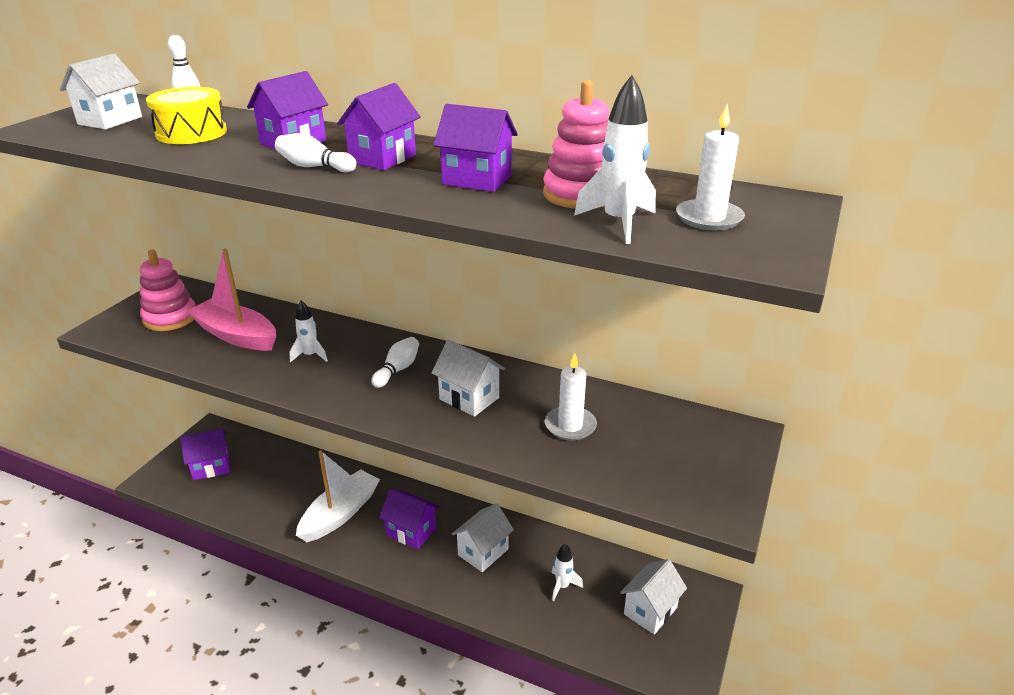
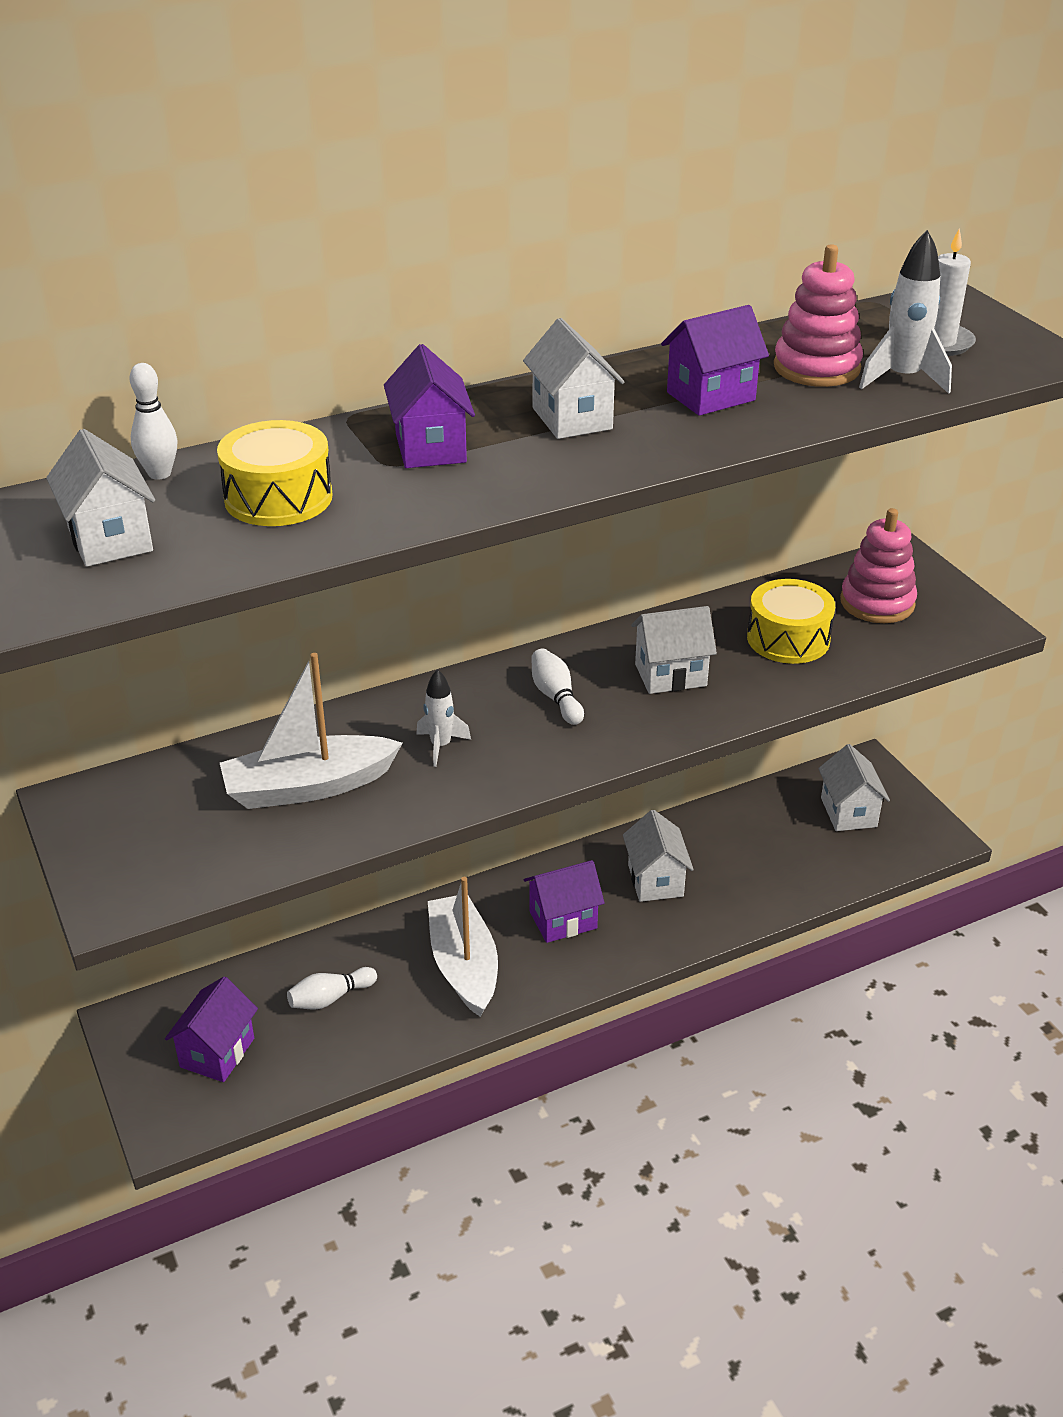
camera: 50 degrees left, 5 degrees up
(170, 318) = (173, 829): pink stacking toy -> pink stacking toy (877, 603)
(236, 335) = (308, 787): pink boat -> white boat
(314, 167) = (542, 460): white bowling pin -> white bowling pin (330, 998)
(382, 158) = (572, 418): purple house -> white house
(562, 586) = (761, 850): white rocket -> none
(570, 426) = (788, 639): white candle -> yellow drum

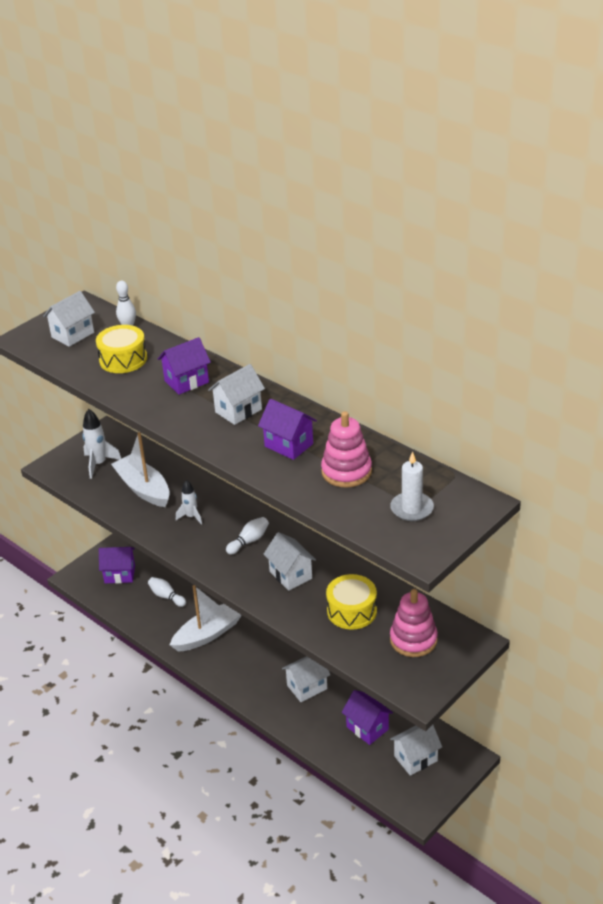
camera: 70 degrees right, 0 degrees up
(563, 920) = (258, 659): purple house -> purple house (367, 728)
(902, 379) = (352, 504): white rocket -> white rocket (99, 464)

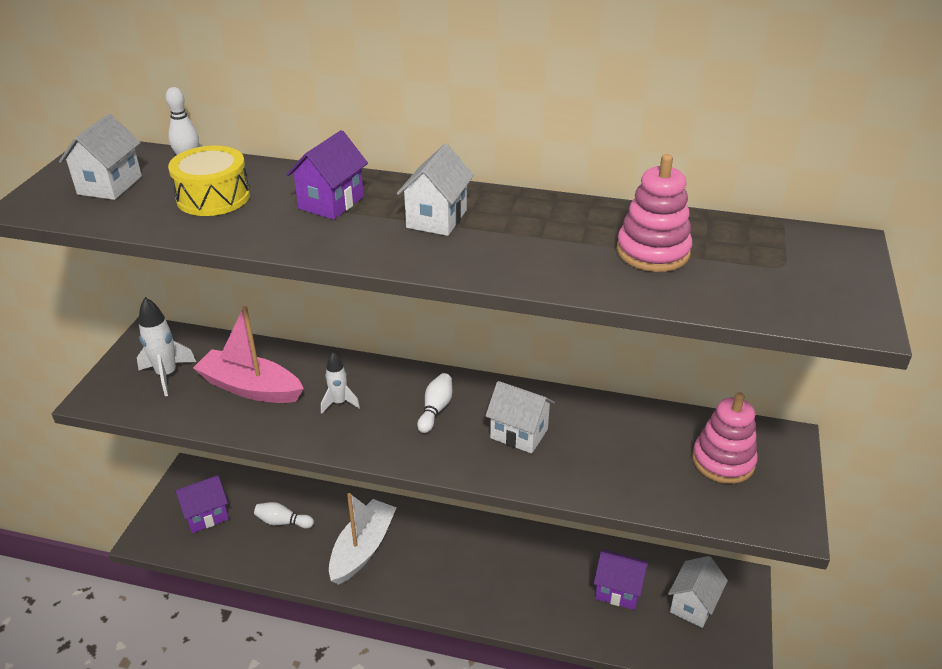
camera: 30 degrees left, 0 degrees up
(143, 489) = (250, 388): white boat -> pink boat
(289, 445) = (545, 241): purple house -> none
(307, 687) = (519, 569): white house -> none
(352, 611) = (626, 452): yellow drum -> none
(412, 508) = (781, 272): white candle -> none

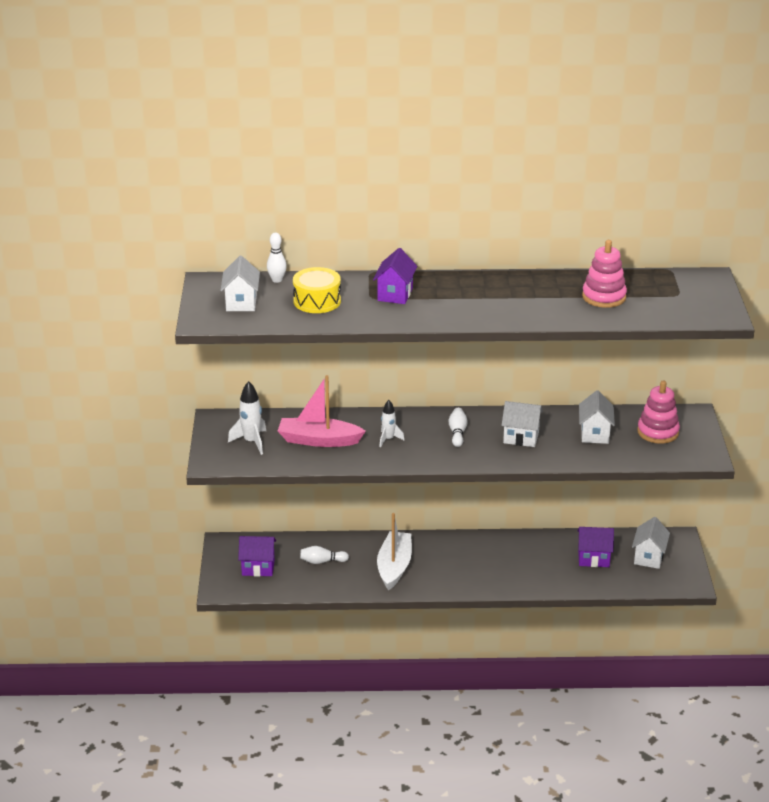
camera: 15 degrees left, 5 degrees down
(206, 515) = (258, 568): purple house -> purple house turned 45 degrees clockwise
(436, 219) = (467, 295): white house -> white house (595, 434)

